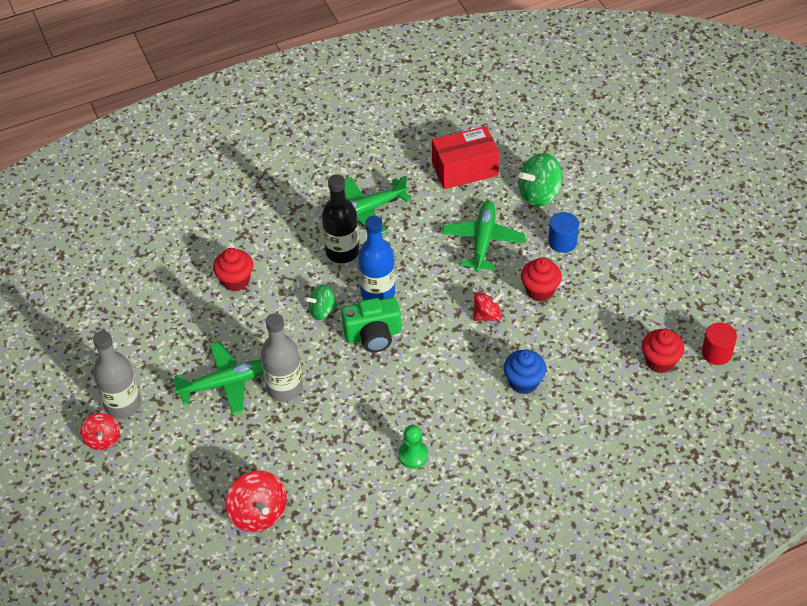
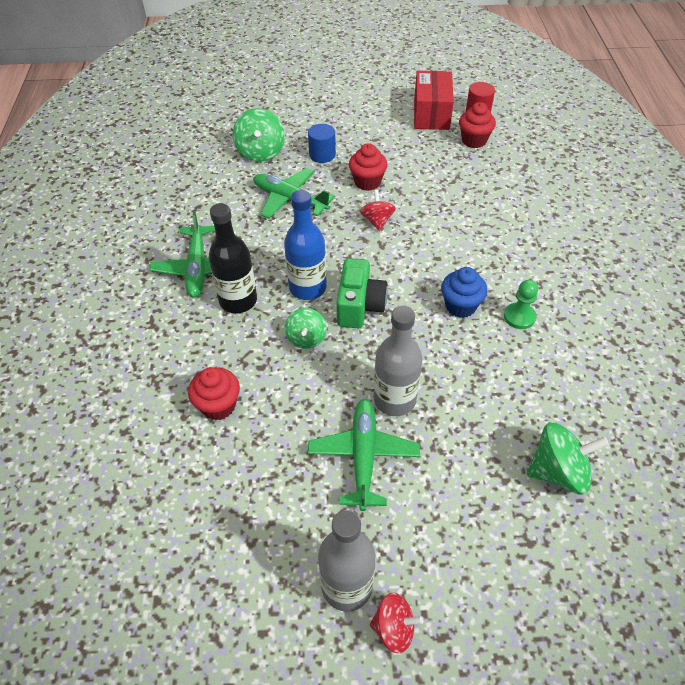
camera: 70 degrees left, 0 degrees up
(258, 513) = (558, 471): red spinning top -> green spinning top
(465, 169) = (198, 187): red box -> red box (431, 114)
(523, 382) = (463, 220): blue cupcake -> blue cupcake (460, 306)

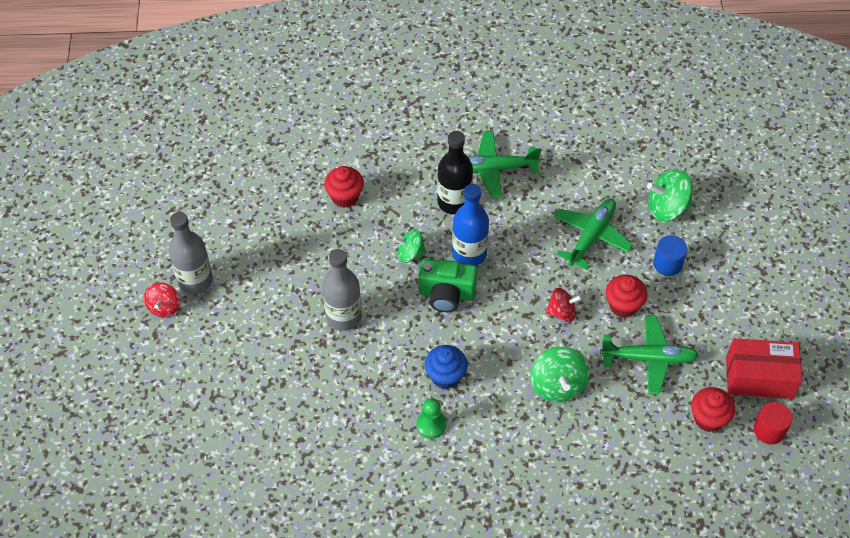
camera: 90 degrees right, 5 degrees up
(363, 456) = (293, 293): green plane -> green plane (649, 358)
(558, 471) = (268, 427): green spinning top -> green spinning top (558, 385)

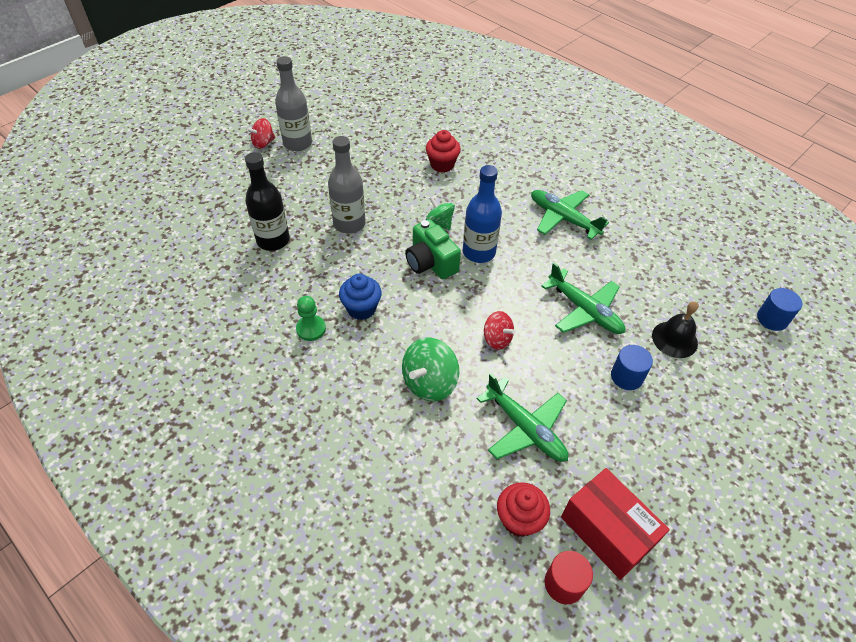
camera: 45 degrees right, 5 degrees down
(454, 202) = (509, 217): black bottle -> black bottle (273, 240)
(591, 236) = (584, 310): green plane -> green plane turned 60 degrees clockwise
(623, 305) = (551, 374): red cupcake -> none
(667, 207) = (674, 339): green spinning top -> black bell
(707, 137) = (772, 319): none -> blue cylinder

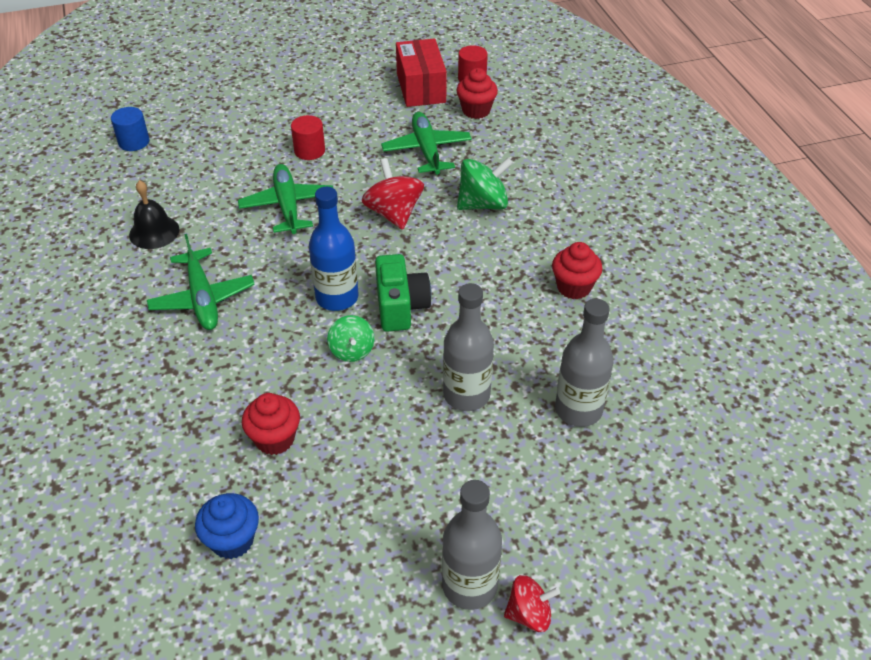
camera: 150 degrees left, 5 degrees down
(273, 240) = (578, 410): black bottle -> grey bottle
(311, 329) = (574, 287): green pawn -> red cupcake
(361, 309) = (509, 287): blue cupcake -> blue cupcake (232, 540)
(497, 339) = (393, 213): red spinning top -> red spinning top, size x1.57
(626, 376) = (309, 151): blue cylinder -> red cylinder
(674, 339) = (236, 158): black bell -> black bell (154, 232)

